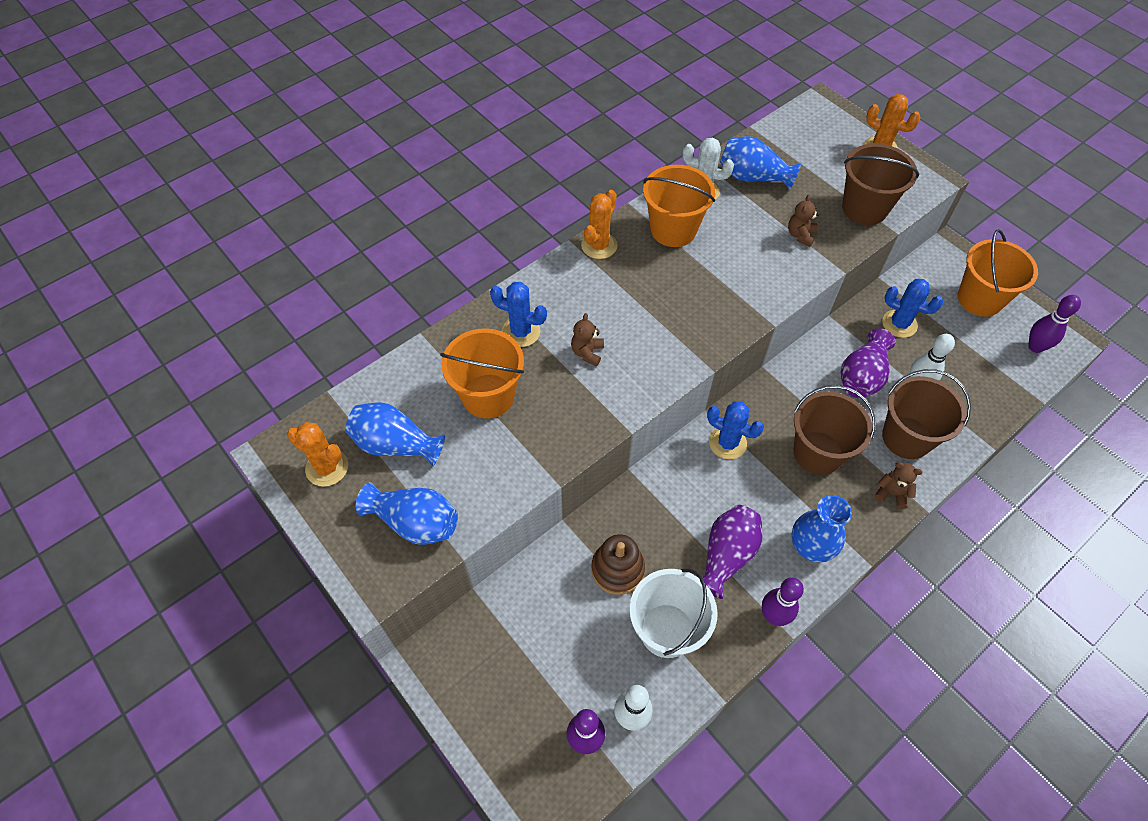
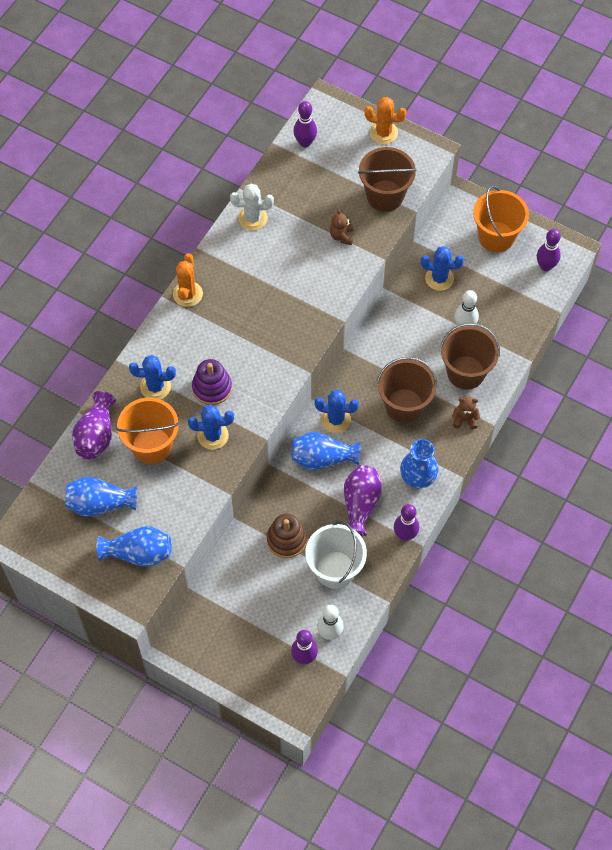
camera: 20 degrees left, 5 degrees up
(327, 467) = (57, 536): orange cactus -> none
(566, 407) = (213, 435): none -> blue cactus
(587, 352) = (212, 388): brown teddy bear -> purple stacking toy
(673, 229) = (241, 261): orange bucket -> none
(752, 177) = (289, 192): blue vase -> blue vase (322, 458)
(787, 135) = (305, 142): none -> purple bowling pin
(862, 377) = (421, 333): purple vase -> purple vase (96, 435)

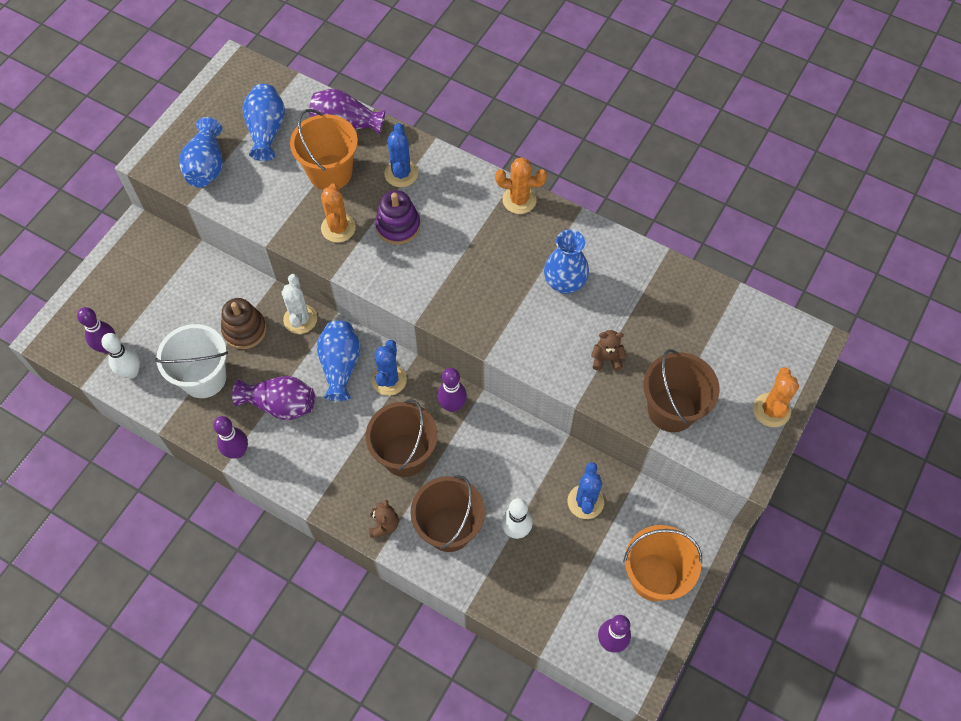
camera: 90 degrees right, 0 degrees up
(213, 435) = (338, 228): blue cactus -> orange cactus
(253, 218) = (626, 262): white cactus -> white cactus (300, 319)
(305, 142) = (744, 318): purple bowling pin -> purple bowling pin (452, 405)
(418, 477) = (309, 467): blue vase -> blue vase (564, 283)

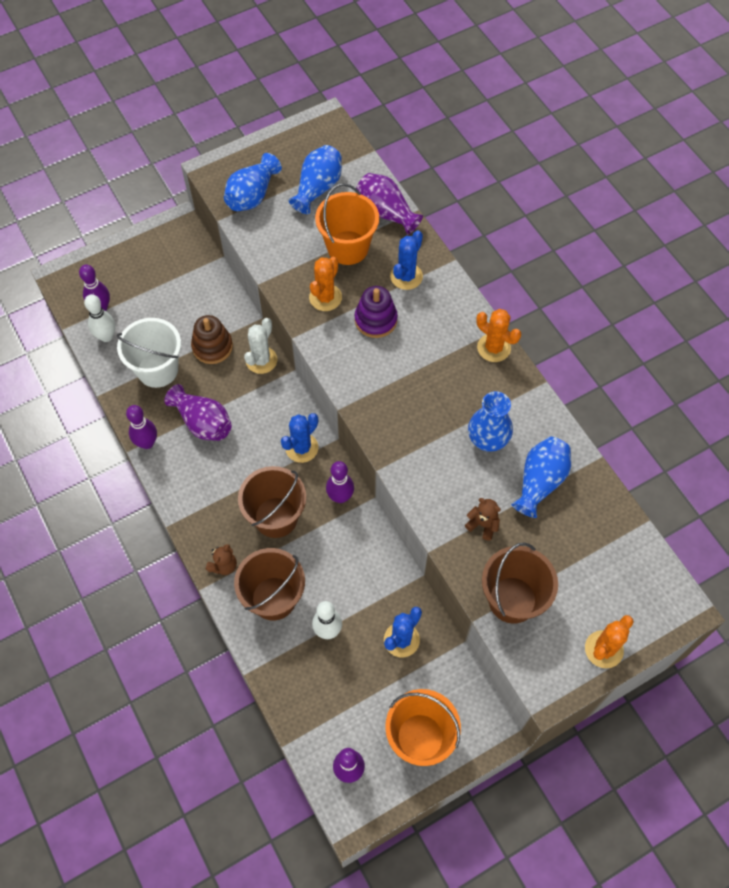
camera: 30 degrees right, 0 degrees up
(340, 366) = (270, 415): blue vase -> blue vase (540, 481)

